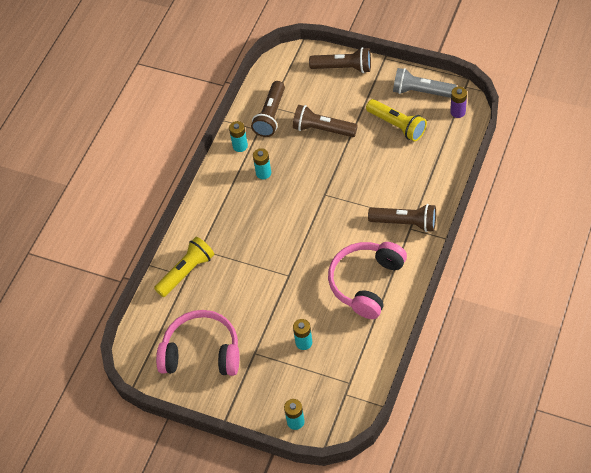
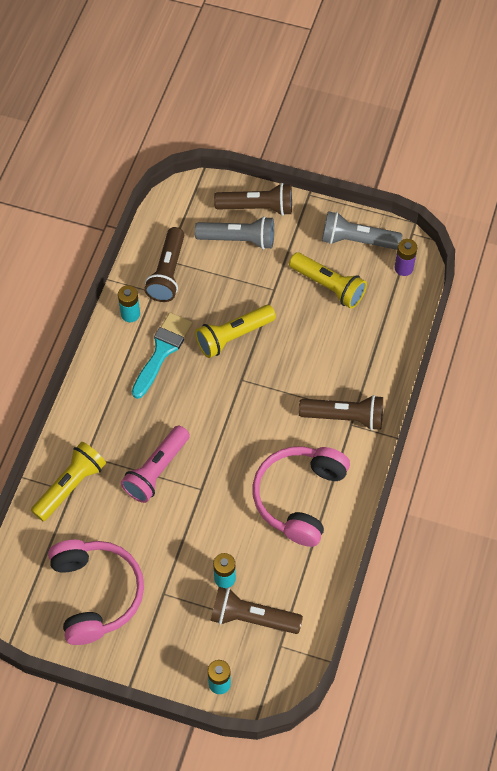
camera: 10 degrees left, 5 degrees up
(202, 352) = (96, 594): pink headphones -> pink headphones turned 75 degrees clockwise
(254, 261) = (156, 470): none -> pink flashlight
(263, 173) = (162, 351): turquoise battery -> turquoise brush
(320, 162) = (233, 336): none -> yellow flashlight
(322, 129) = (235, 291): brown flashlight -> brown flashlight (252, 617)
(327, 91) = (238, 240): none -> grey flashlight

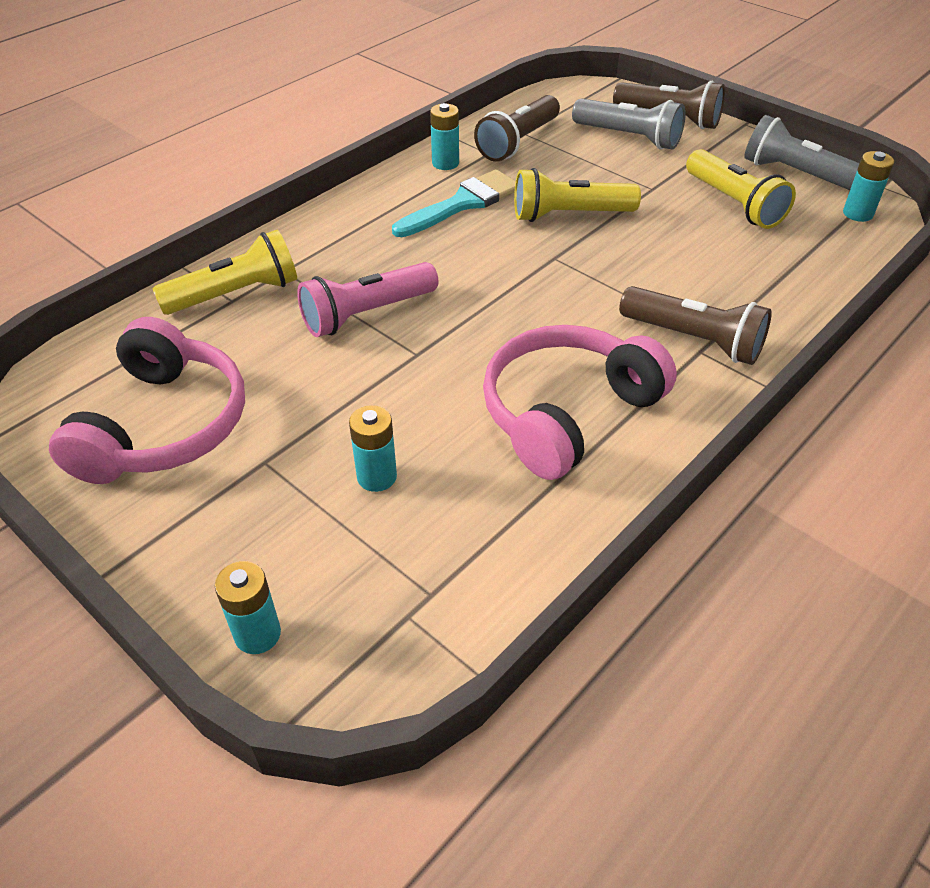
camera: 25 degrees right, 15 degrees down
(252, 617) = (385, 551): brown flashlight -> none
(403, 268) = (857, 213): purple battery -> turquoise battery

